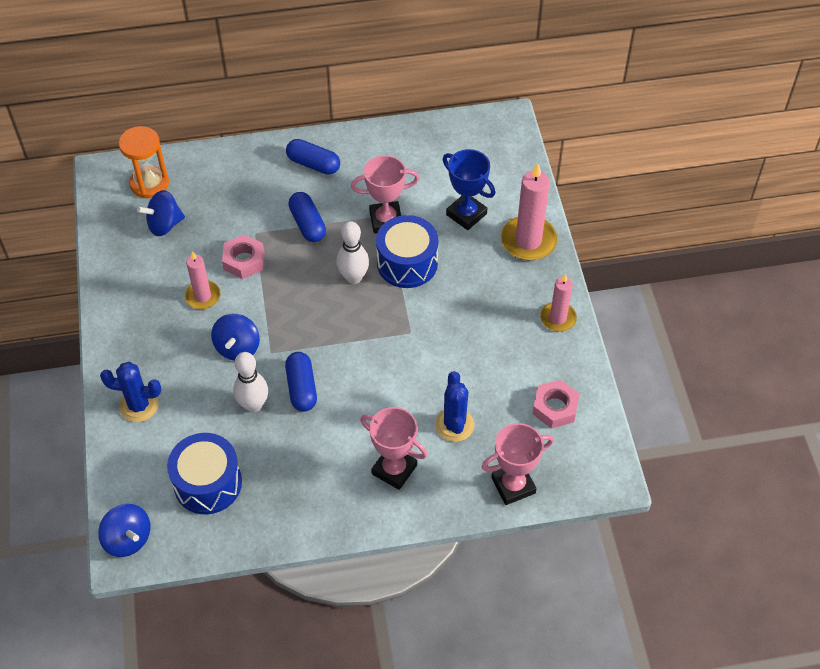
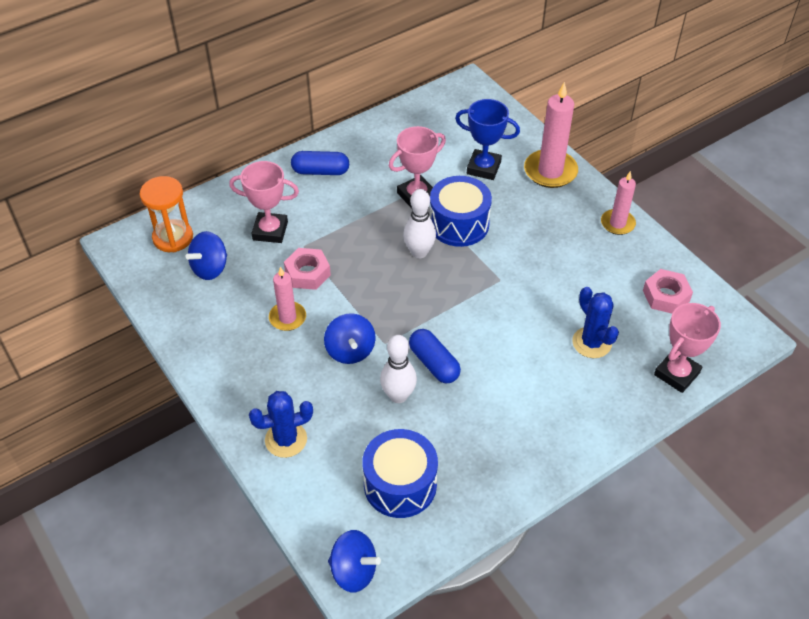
camera: 25 degrees left, 5 degrees down
(307, 224) = (347, 222): blue capsule -> none
(394, 469) = (565, 401): pink trophy -> pink trophy (270, 231)

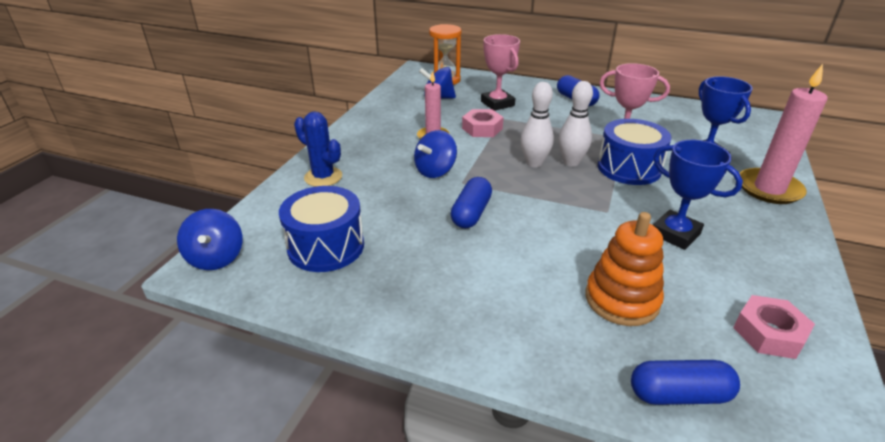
camera: 55 degrees right, 15 degrees down
(398, 396) = (417, 209): white bowling pin -> white bowling pin (534, 163)
(554, 263) = (675, 234): none -> blue trophy
(591, 343) = (621, 300): blue cactus -> orange stacking toy
(617, 223) = (792, 254): pink candle -> none
(677, 374) = (679, 394): pink trophy -> blue capsule

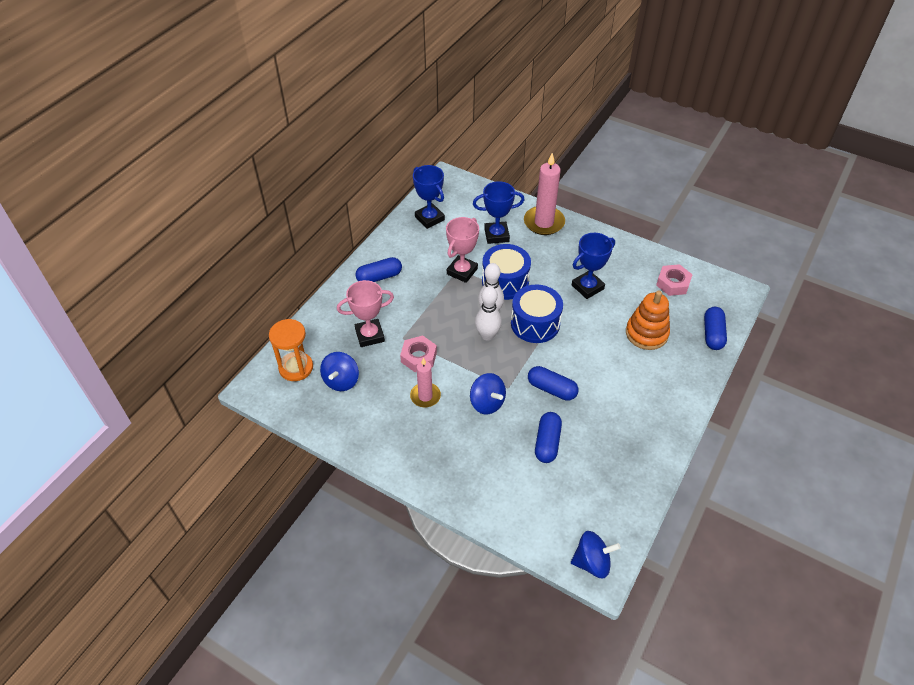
camera: 80 degrees left, 15 degrees up
(323, 177) = (482, 487): blue cactus -> none
(326, 246) = (584, 486): blue drum -> blue drum (535, 323)
(387, 215) = (547, 443): none -> blue capsule
(687, 115) = (429, 218): none -> blue trophy

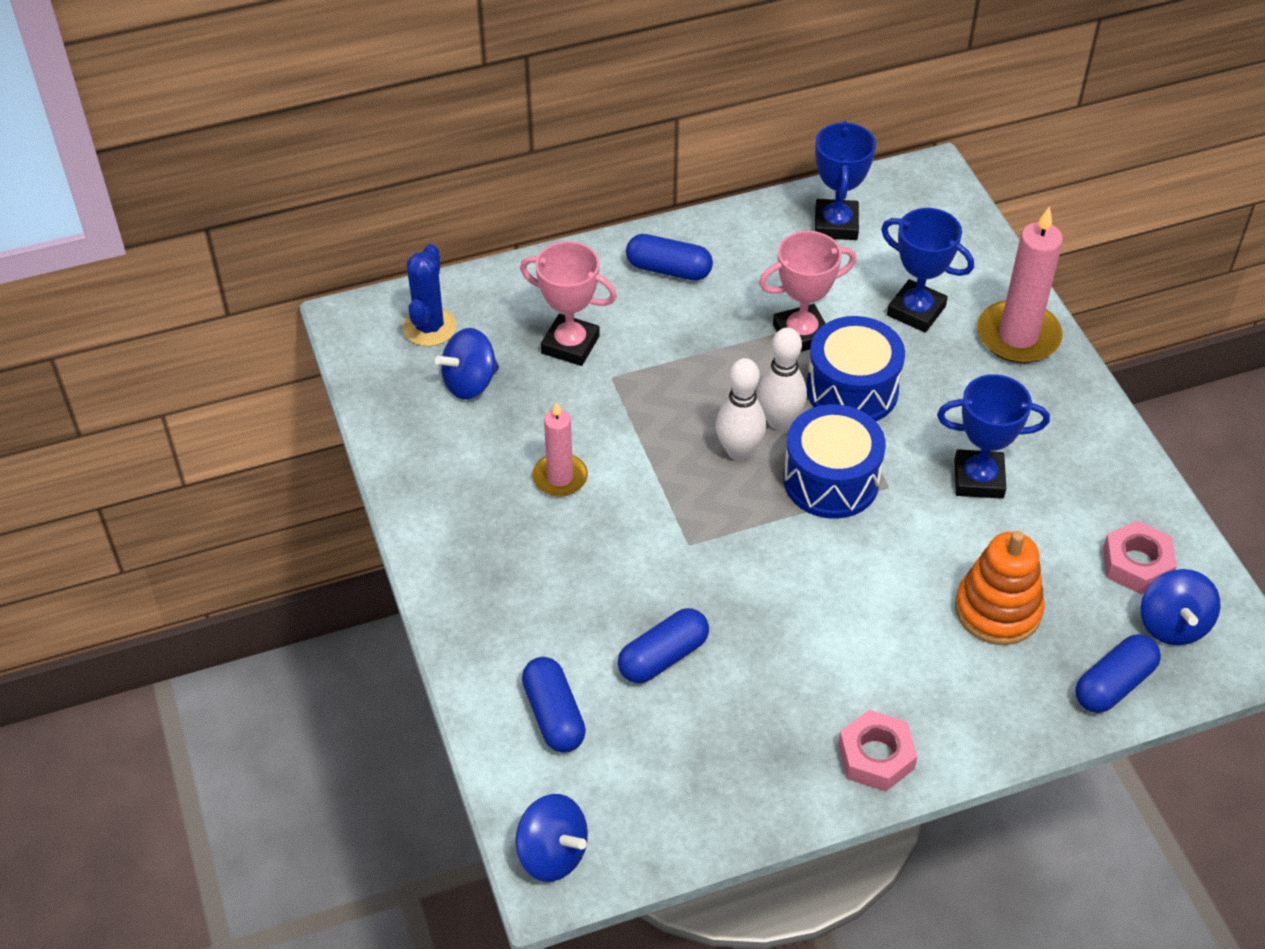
camera: 40 degrees right, 0 degrees up
(296, 368) = (429, 327): orange hourglass -> blue cactus
(419, 357) = (607, 418): pink nut -> pink nut (876, 756)
(487, 403) = (636, 544): blue spinning top -> blue spinning top (1172, 624)
(551, 389) = (752, 589): blue capsule -> blue capsule (554, 715)

